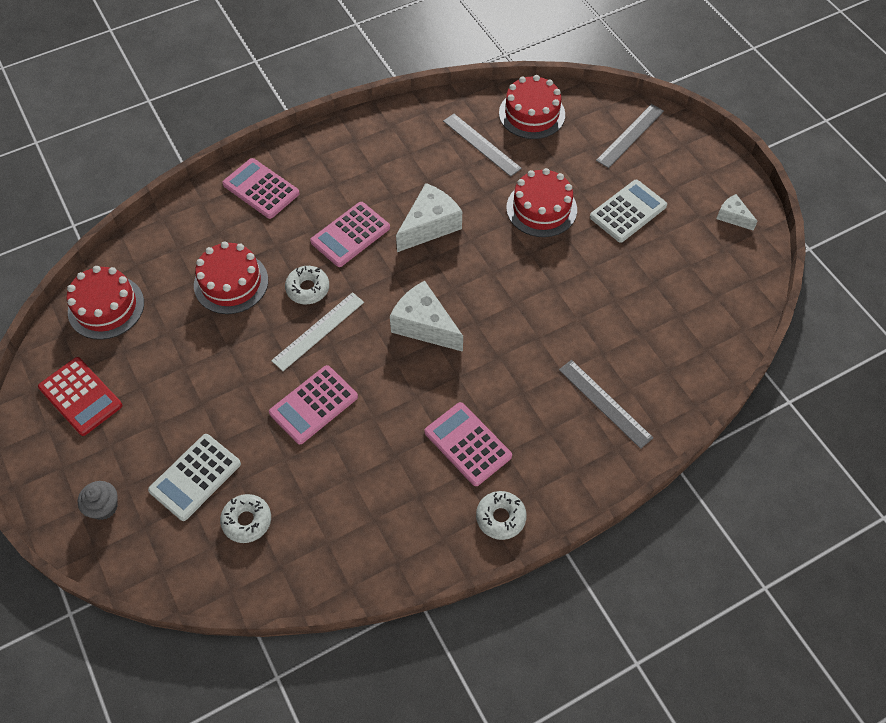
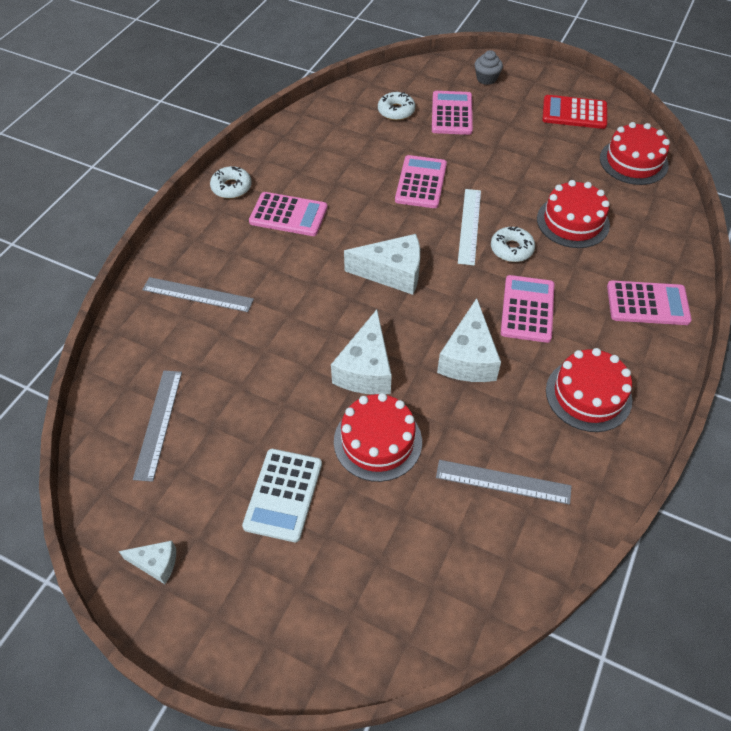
camera: 145 degrees right, 5 degrees down
(195, 477) = (451, 113): white calculator -> pink calculator
(511, 260) = (365, 369): none -> white cheese
(532, 114) = (485, 566): red cake -> red cake (588, 395)
(630, 135) = (345, 612): grey ruler -> grey ruler (158, 423)

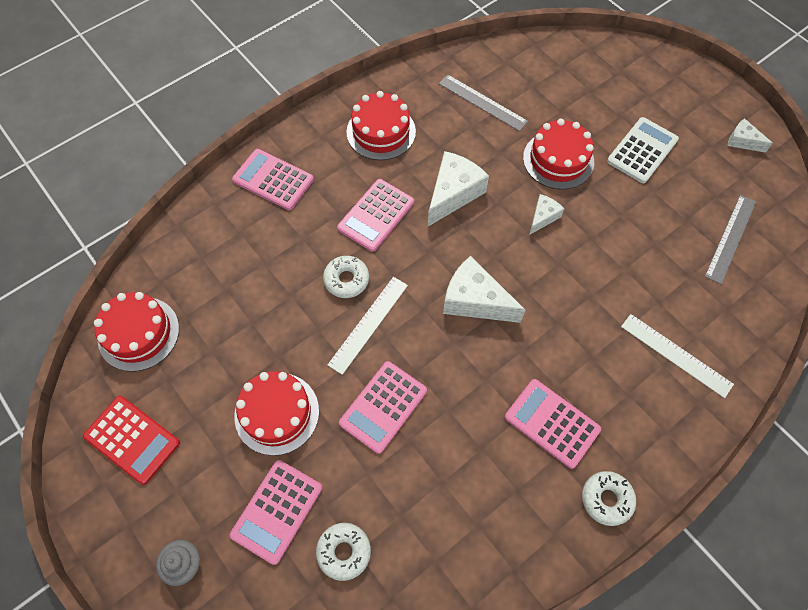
camera: 155 degrees left, 10 degrees up
(197, 294) = (676, 355): grey ruler -> white ruler
(365, 369) = (543, 217): white cheese -> white cheese, size x0.54
(573, 222) = (265, 285): red cake -> red cake (277, 413)

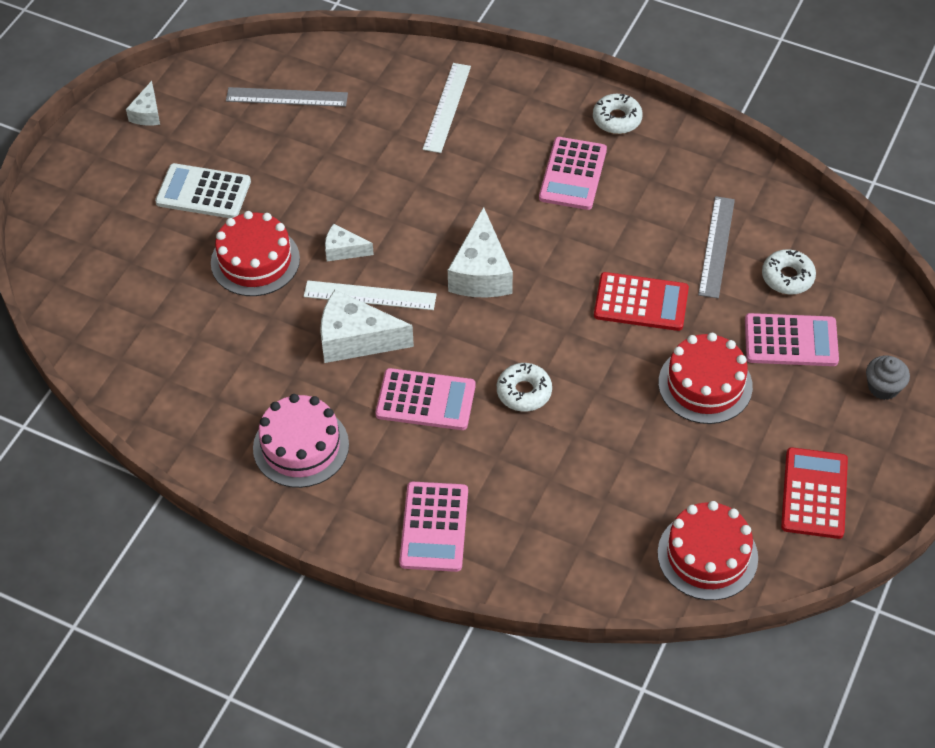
camera: 115 degrees left, 10 degrees down
(368, 324) = (563, 350): white ruler -> white ruler (370, 295)
(381, 132) = (301, 446): red cake -> pink cake
(383, 407) = (641, 302): pink calculator -> red calculator
(482, 102) = (201, 360): grey ruler -> grey ruler (716, 246)

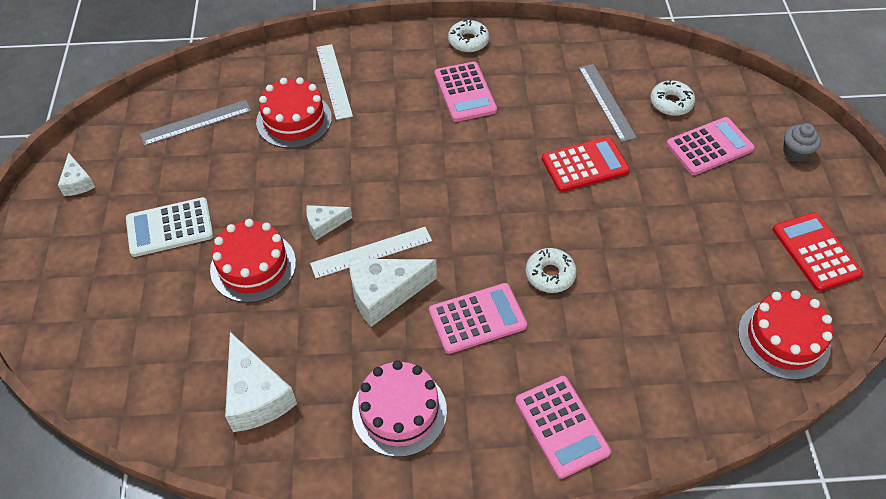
camera: 30 degrees left, 0 degrees up
(481, 273) = (448, 195): white cheese -> white cheese (256, 396)
(705, 384) = (677, 206): red cake -> red cake (294, 120)

